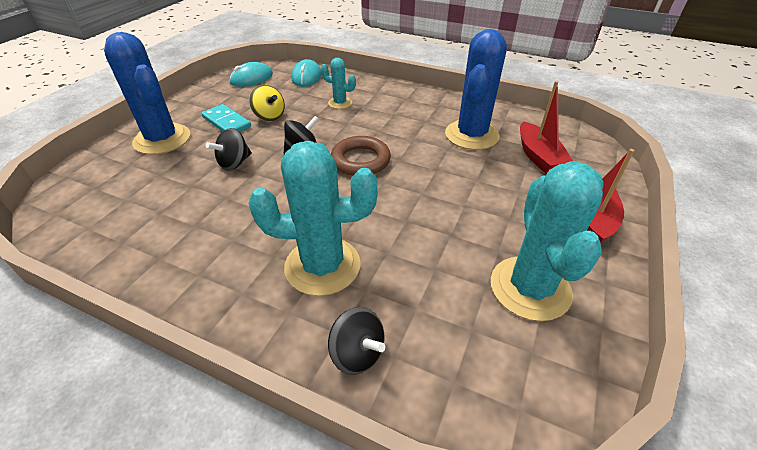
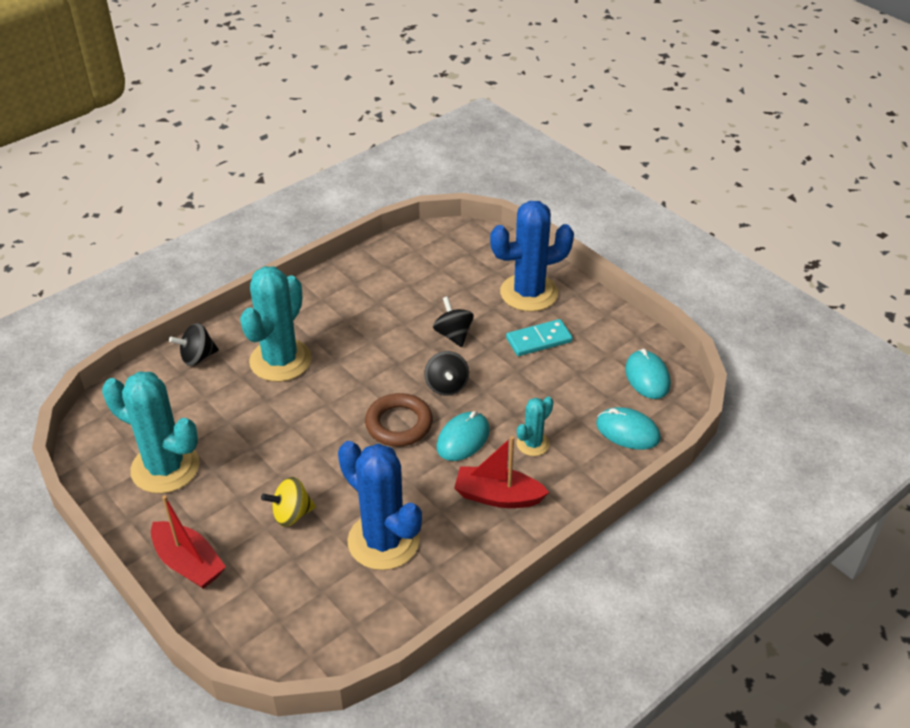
camera: 115 degrees right, 0 degrees up
(269, 116) = (533, 375): yellow spinning top -> yellow spinning top (291, 514)
(355, 129) = (463, 439): none -> turquoise mouse
(538, 156) = (302, 582): red boat -> red boat (498, 496)

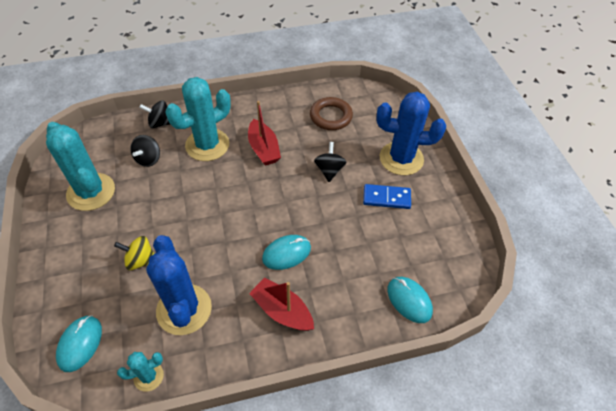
camera: 25 degrees right, 10 degrees up
(188, 563) = (57, 267): red boat -> red boat (263, 149)
(399, 424) = (251, 223): brown ring -> brown ring (331, 116)
(446, 386) = (301, 207): black spinning top -> black spinning top (148, 159)
(533, 444) = (332, 279): turquoise cactus -> turquoise cactus (148, 376)
(539, 340) = (386, 198): turquoise domino -> blue domino
(647, 377) = (450, 261): turquoise mouse -> turquoise mouse (80, 344)

